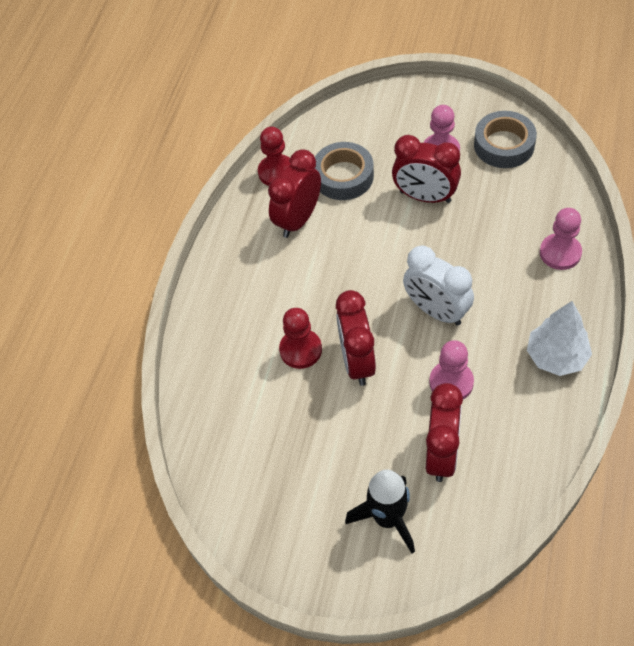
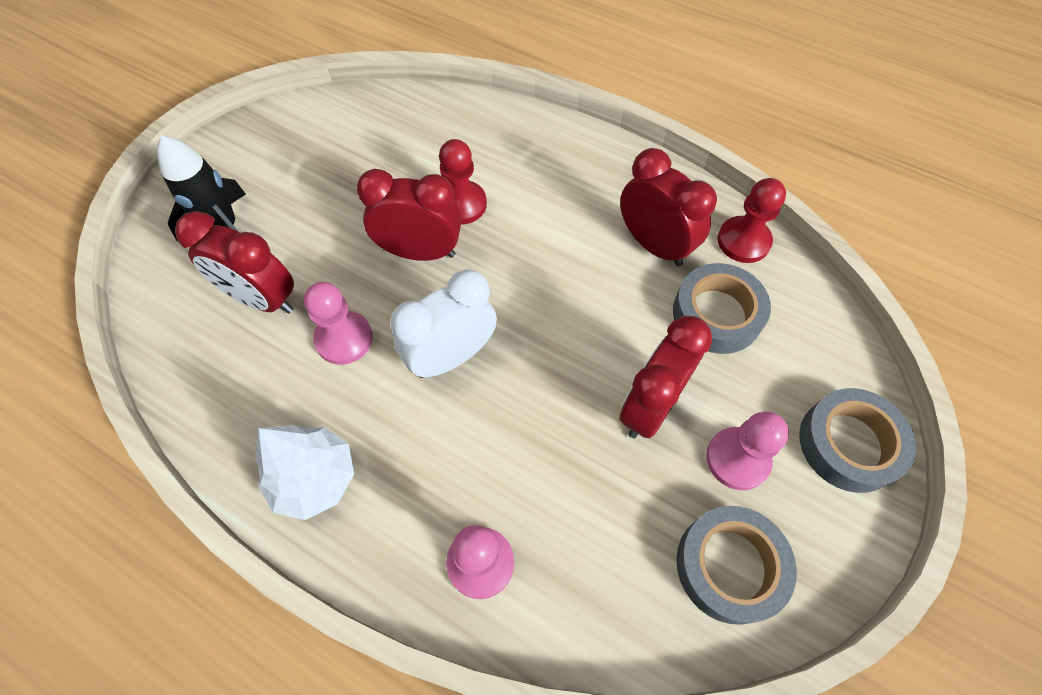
camera: 100 degrees right, 5 degrees up
(408, 105) = (849, 444): none -> grey tape

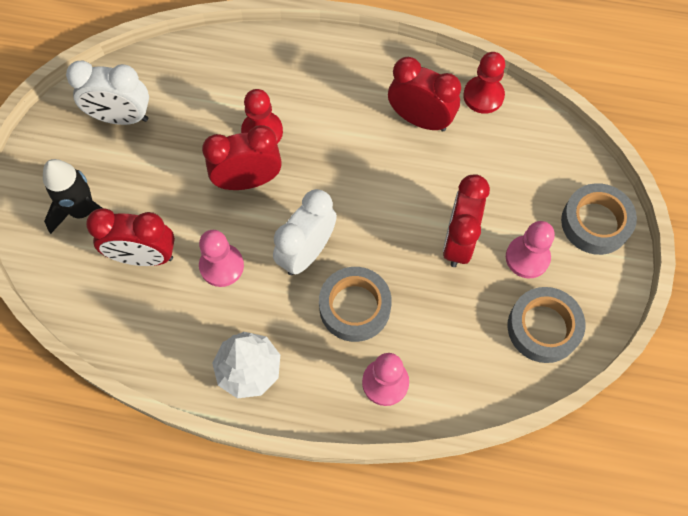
camera: 20 degrees left, 5 degrees up
(316, 146) = (121, 118): none -> white clock
(716, 314) = (482, 159): grey tape -> grey tape (354, 307)

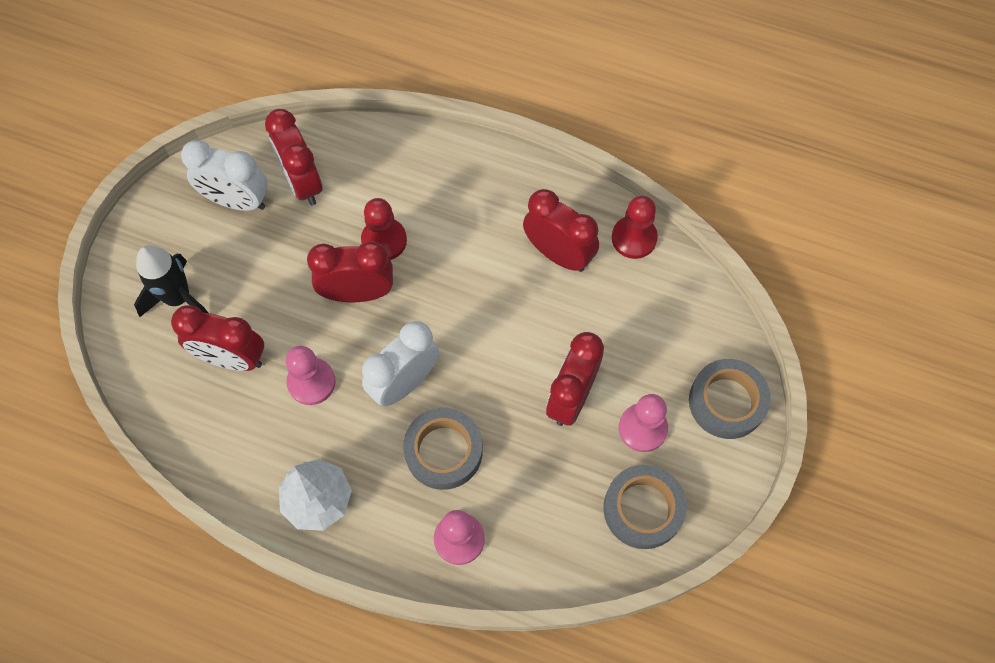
camera: 10 degrees right, 0 degrees up
(178, 93) = (303, 183): none -> red clock

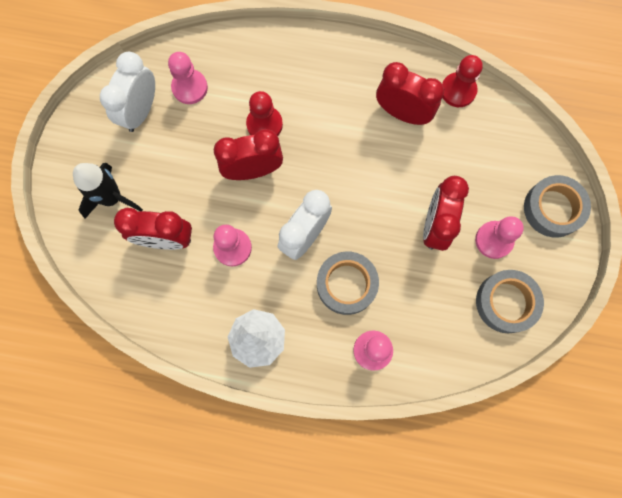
camera: 10 degrees left, 10 degrees up
(237, 201) = (141, 111): white clock -> white clock turned 105 degrees clockwise
(303, 183) = (190, 87): red clock -> pink pawn

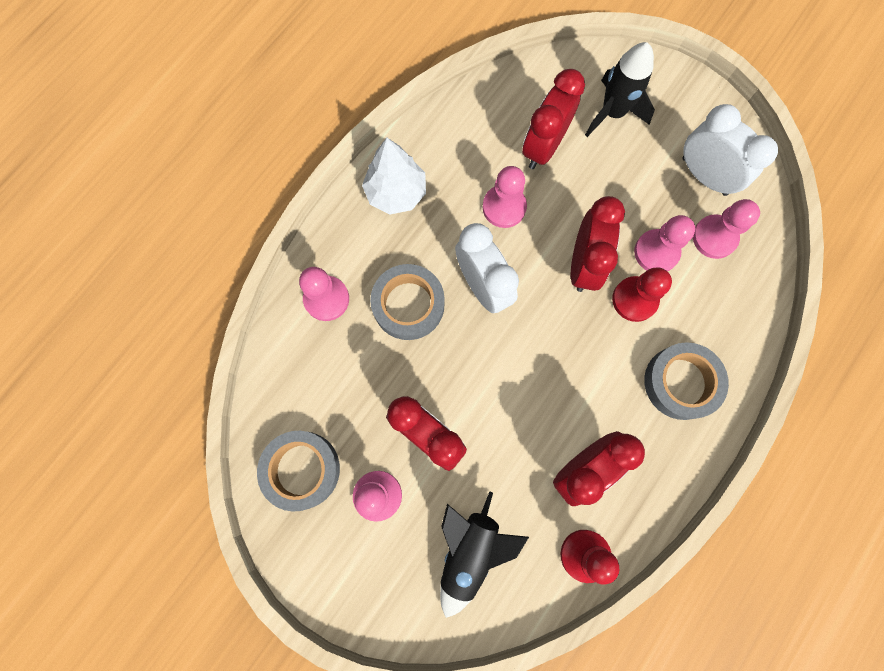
camera: 115 degrees right, 0 degrees up
(220, 123) = (656, 252): none -> pink pawn
(495, 163) = (469, 550): none -> black rocket
(553, 208) = (380, 592): grey tape -> grey tape (681, 382)

